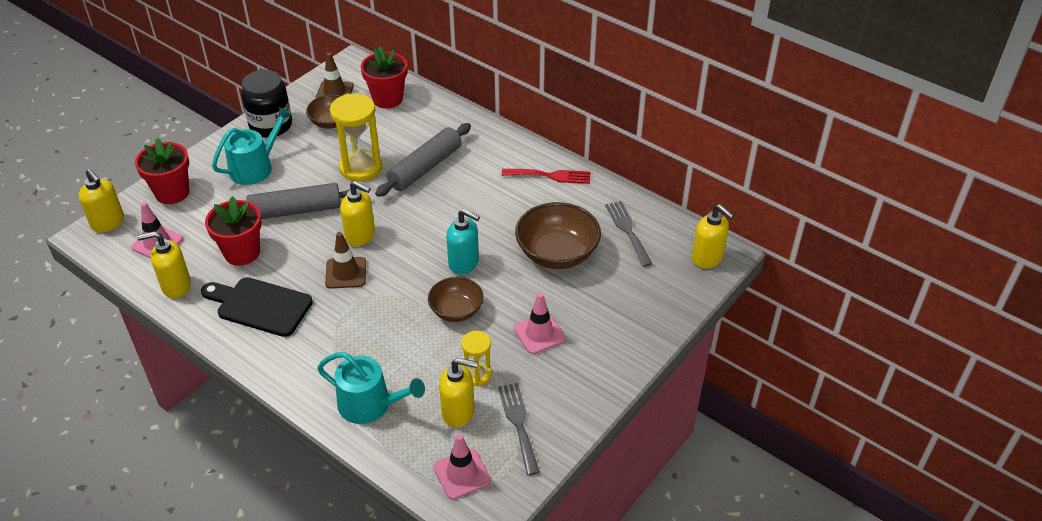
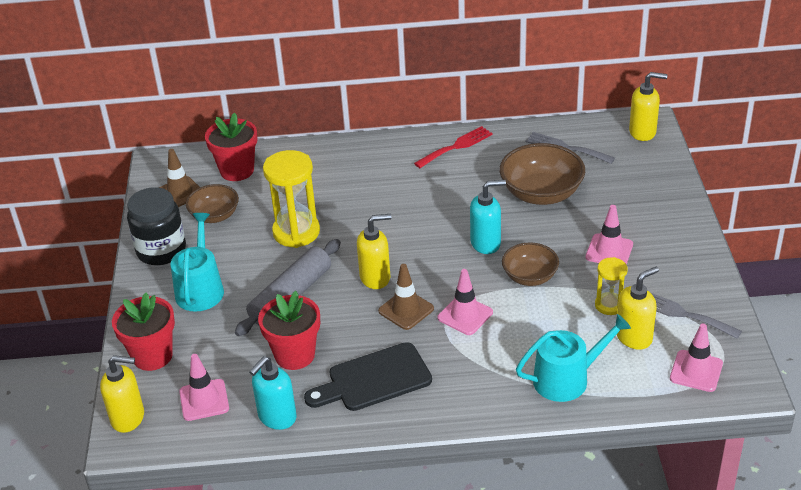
camera: 40 degrees left, 5 degrees down
(176, 286) = (277, 417): yellow soap dispenser -> turquoise soap dispenser
(375, 305) = (465, 315): none -> pink traffic cone
(425, 167) = (350, 199): grey rolling pin -> none

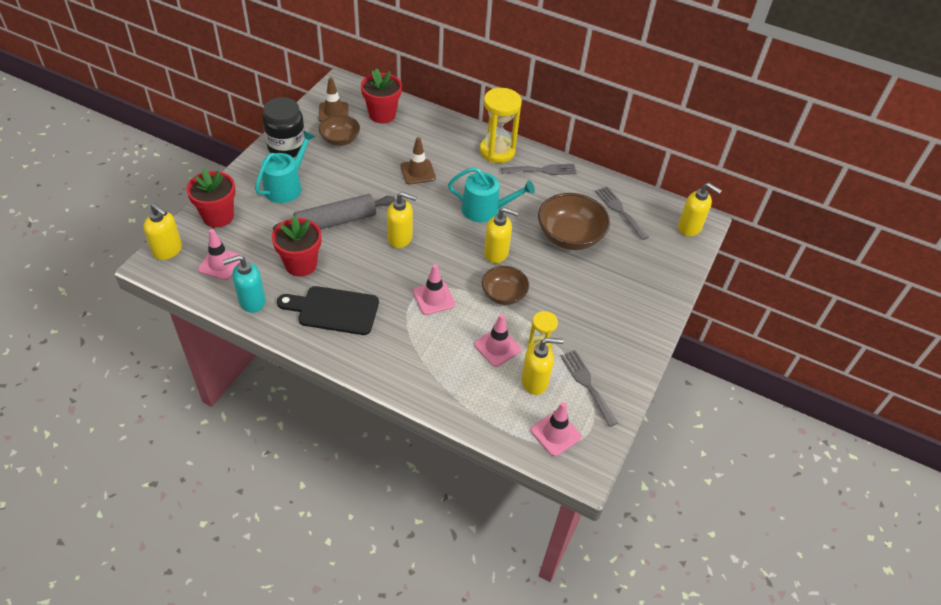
camera: 25 degrees right, 10 degrees up
(296, 232) = (380, 178): yellow hourglass -> yellow hourglass (497, 151)
(406, 310) = (399, 272): brown traffic cone -> brown traffic cone (418, 172)
(456, 146) = (542, 170): red fork -> grey fork
(486, 243) = (496, 253): turquoise soap dispenser -> yellow soap dispenser
(567, 379) = (459, 385): turquoise watering can -> turquoise watering can (485, 209)
(609, 251) = (578, 306): pink traffic cone -> pink traffic cone (497, 347)

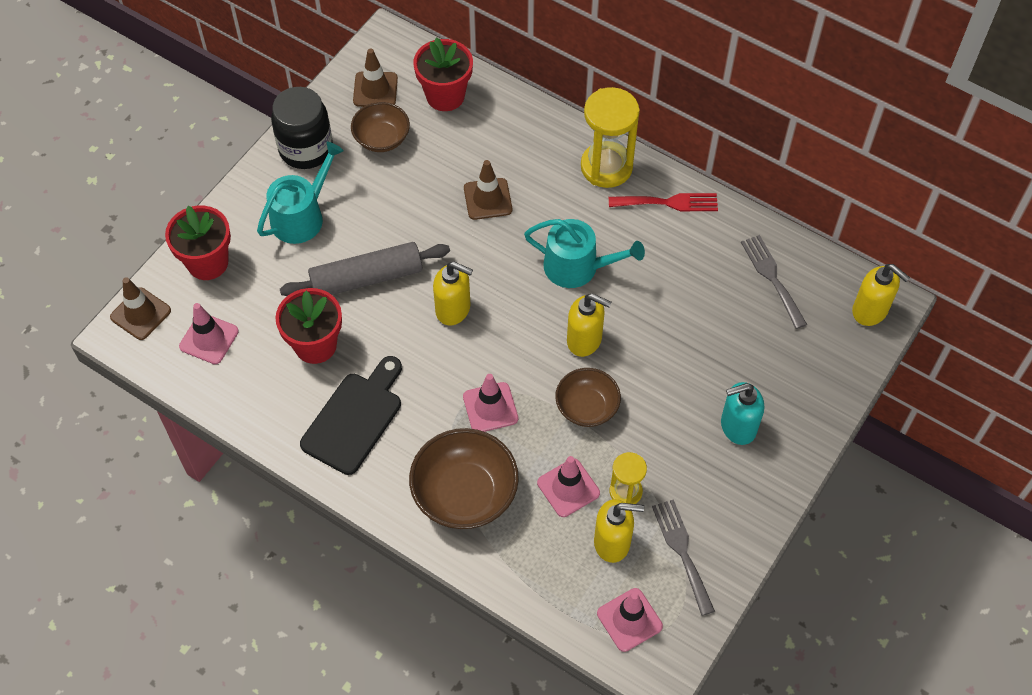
camera: 10 degrees right, 10 degrees up
(168, 250) = (140, 314): yellow soap dispenser -> brown traffic cone
(251, 301) = (248, 399): turquoise soap dispenser -> turquoise soap dispenser (737, 427)
(334, 310) = (355, 418): black cutting board -> black cutting board turned 105 degrees clockwise
(542, 170) = (668, 202): grey fork -> red fork
(570, 236) = (692, 317): brown bowl -> brown bowl (465, 493)

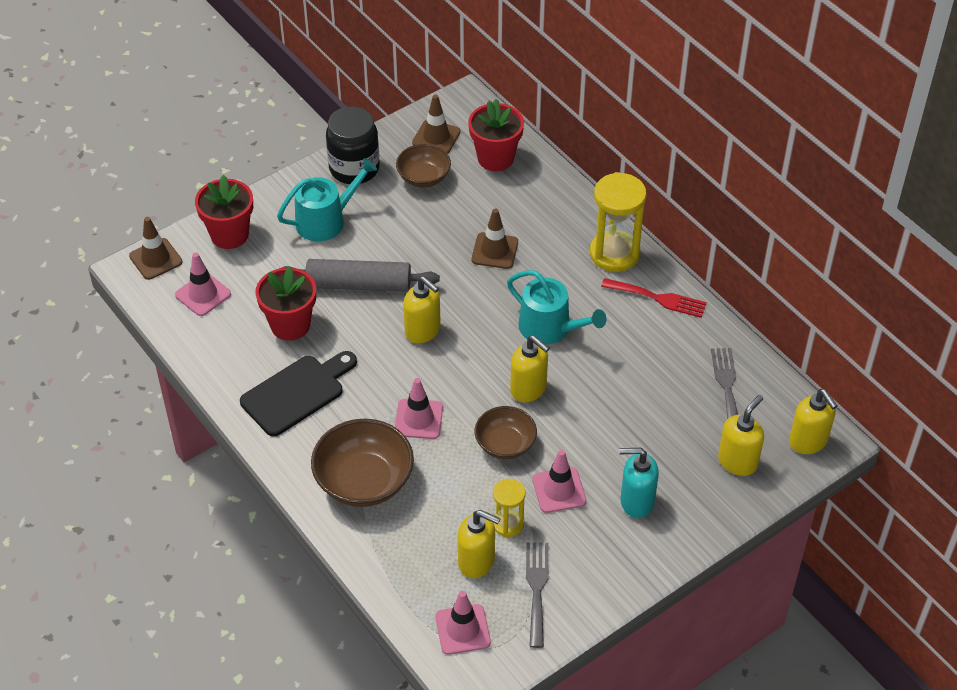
camera: 20 degrees right, 10 degrees down
(568, 488) = (458, 505): pink traffic cone -> pink traffic cone (559, 490)
(814, 353) = (738, 461): none -> yellow soap dispenser

